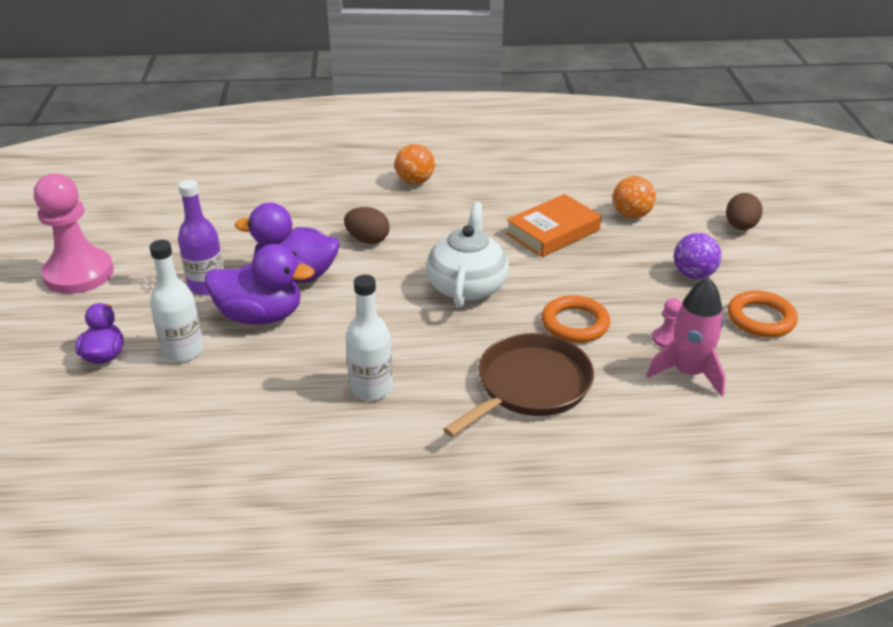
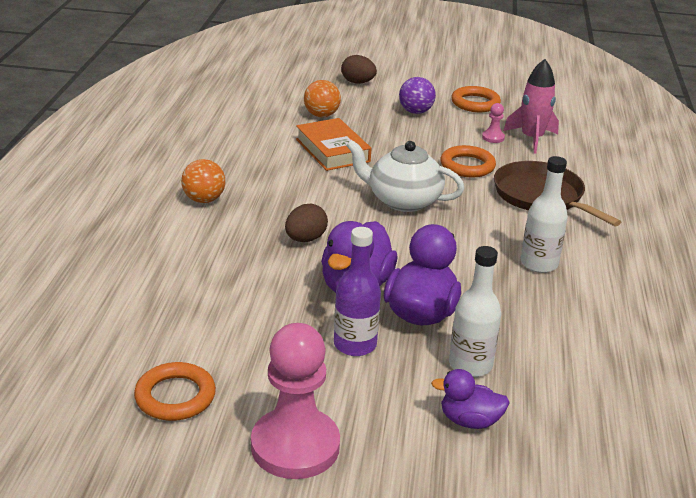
camera: 80 degrees left, 5 degrees down
(136, 217) = (175, 396): none -> orange ring

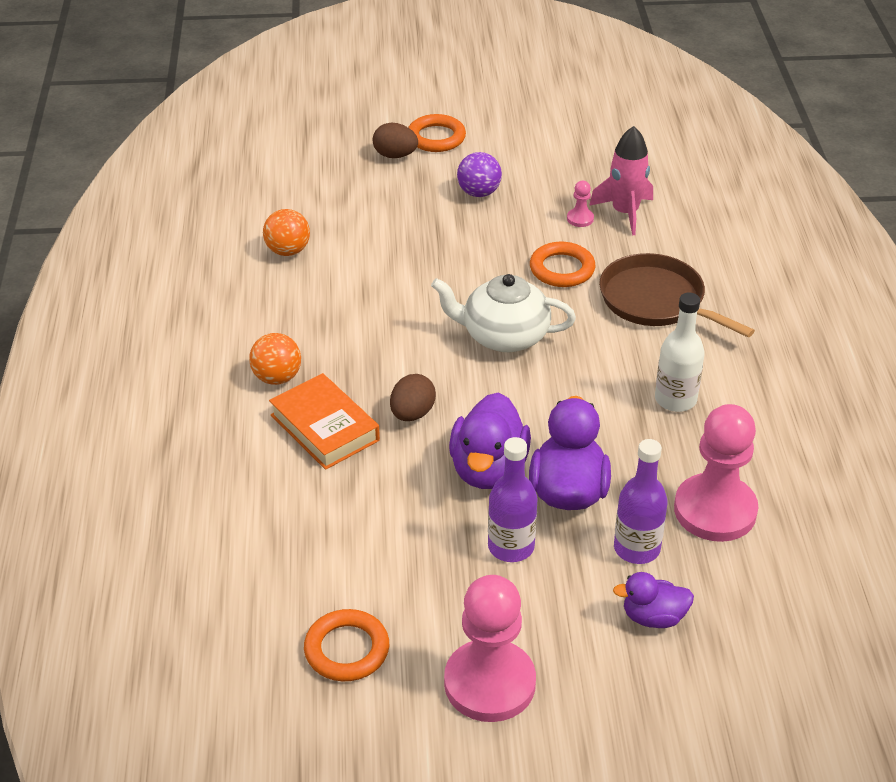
camera: 10 degrees left, 10 degrees up
(321, 115) = (369, 219): orange ball -> orange ball (288, 251)
(332, 150) = (400, 273): orange book -> orange book (324, 428)
(470, 365) = (636, 548): white bottle -> purple bottle
(475, 103) = (545, 166): orange ring -> orange ring (436, 137)
(552, 348) = (715, 510): none -> pink pawn

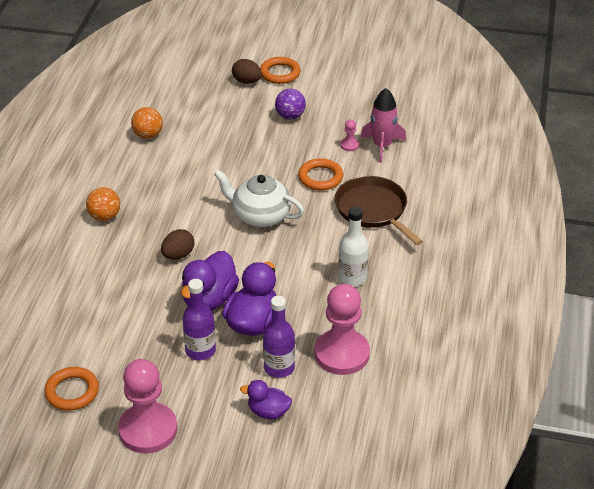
camera: 15 degrees right, 0 degrees up
(324, 428) = (119, 254): orange book -> none

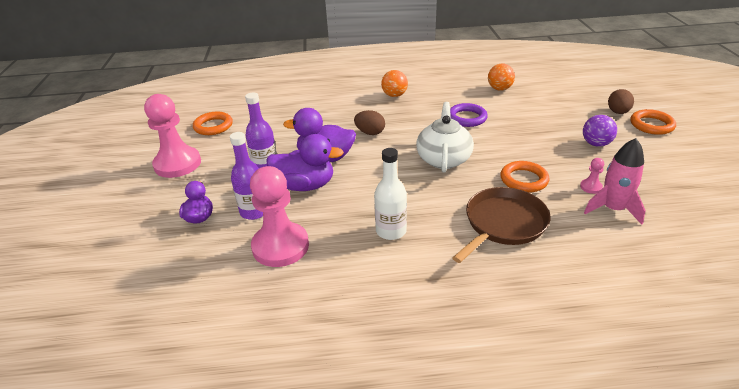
camera: 75 degrees right, 5 degrees down
(194, 177) = (467, 118): none -> purple ring

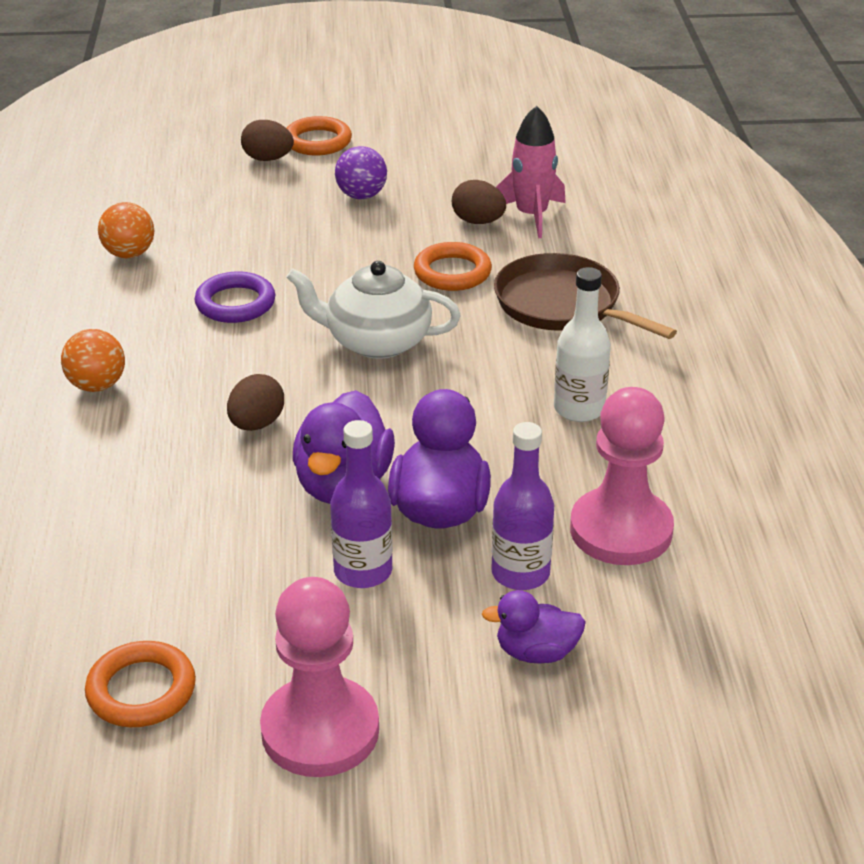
camera: 90 degrees left, 0 degrees up
(590, 187) = (478, 221): pink pawn -> brown egg

